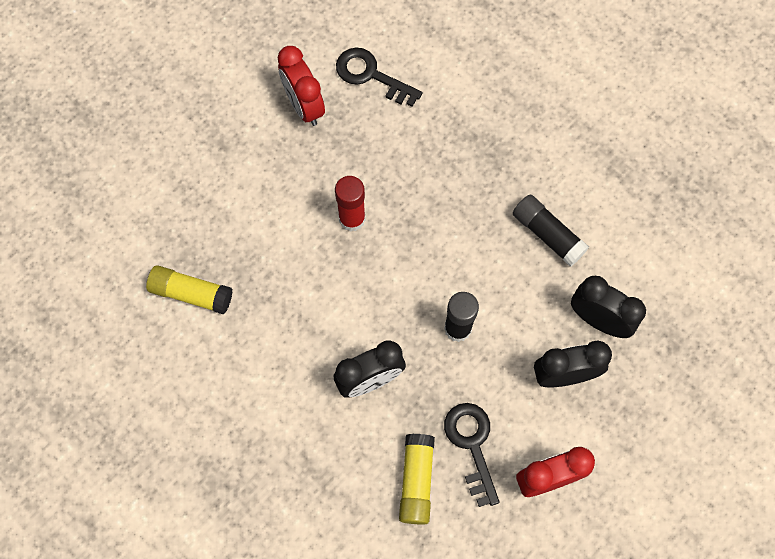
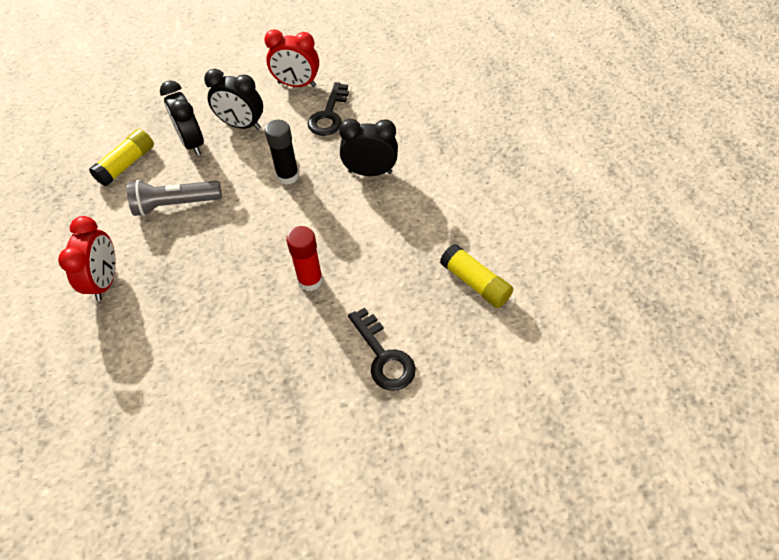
camera: 150 degrees left, 15 degrees down
(304, 106) = (285, 400): red clock -> red clock (105, 281)
(371, 75) = (203, 399): black key -> black key (384, 356)
(416, 481) = (377, 112): yellow glue stick -> yellow glue stick (126, 164)
(547, 234) = (176, 204): black glue stick -> grey flashlight

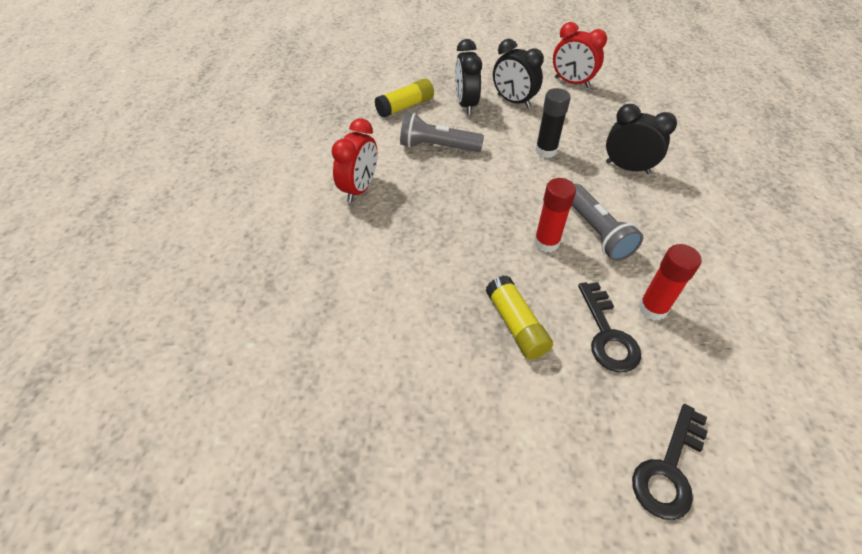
camera: 20 degrees right, 5 degrees down
(329, 115) = (597, 112): black key -> black key (669, 469)
(354, 253) = (596, 231): none -> grey flashlight
(418, 316) = (652, 308): none -> red glue stick
(475, 283) = (722, 296): yellow glue stick -> yellow glue stick (516, 325)

